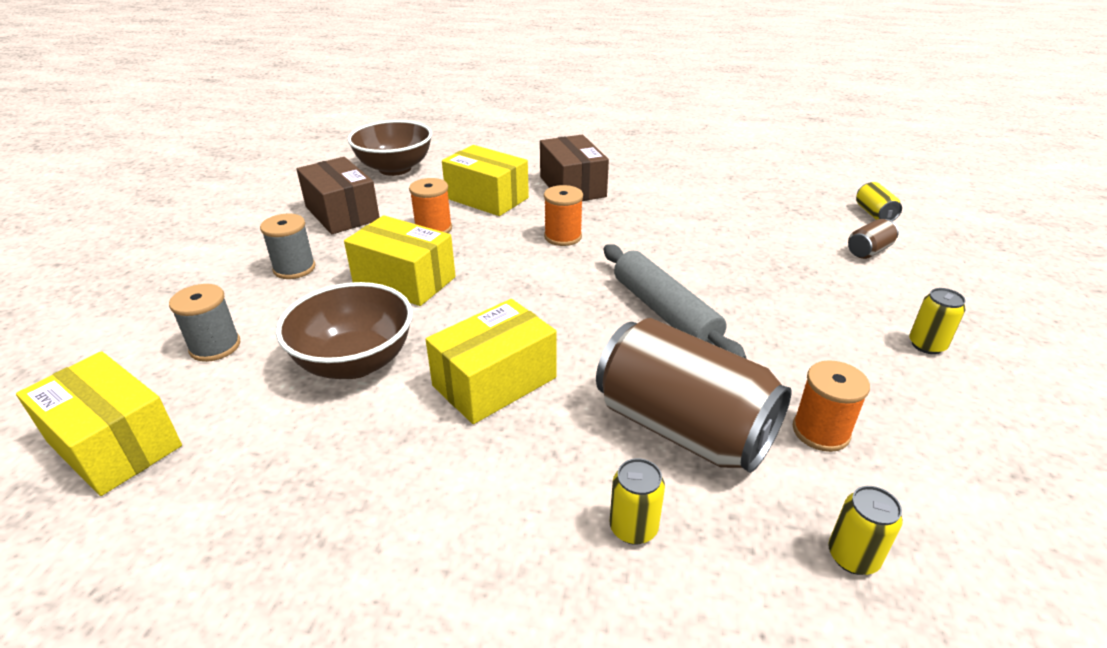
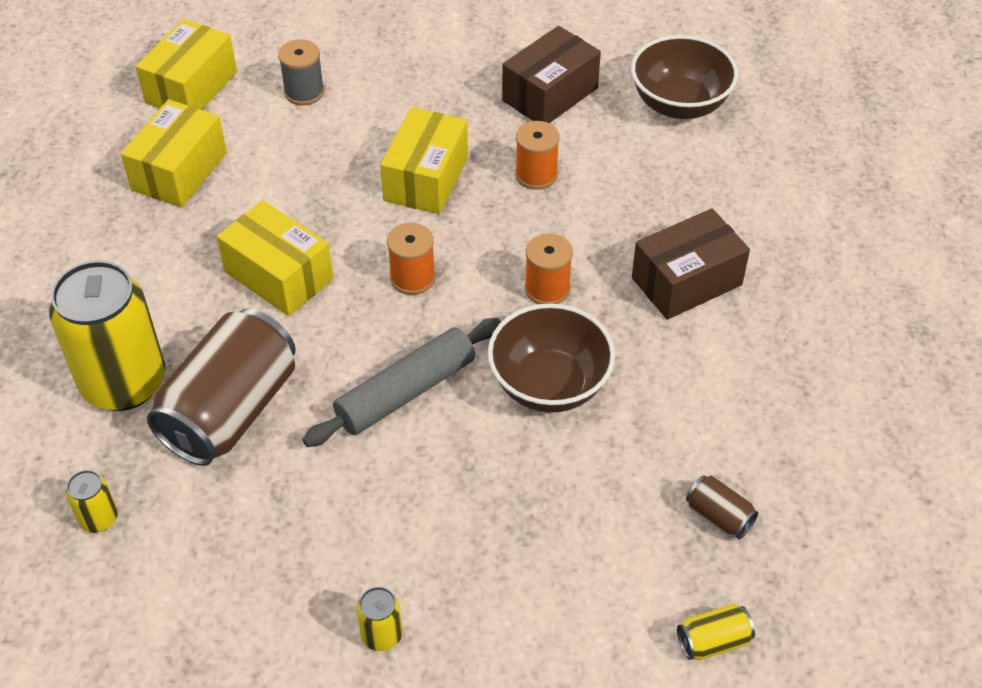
camera: 80 degrees right, 15 degrees up
(294, 268) = (431, 96): grey spool -> none
(355, 362) = (294, 181): brown bowl -> brown bowl (549, 385)
(487, 198) = (625, 204): yellow box -> yellow box (179, 171)
(633, 528) = (124, 383): yellow can -> yellow can, size x2.39
(821, 431) = (234, 514): orange spool -> orange spool (412, 278)
(868, 251) = (592, 613): brown can -> brown can (719, 517)

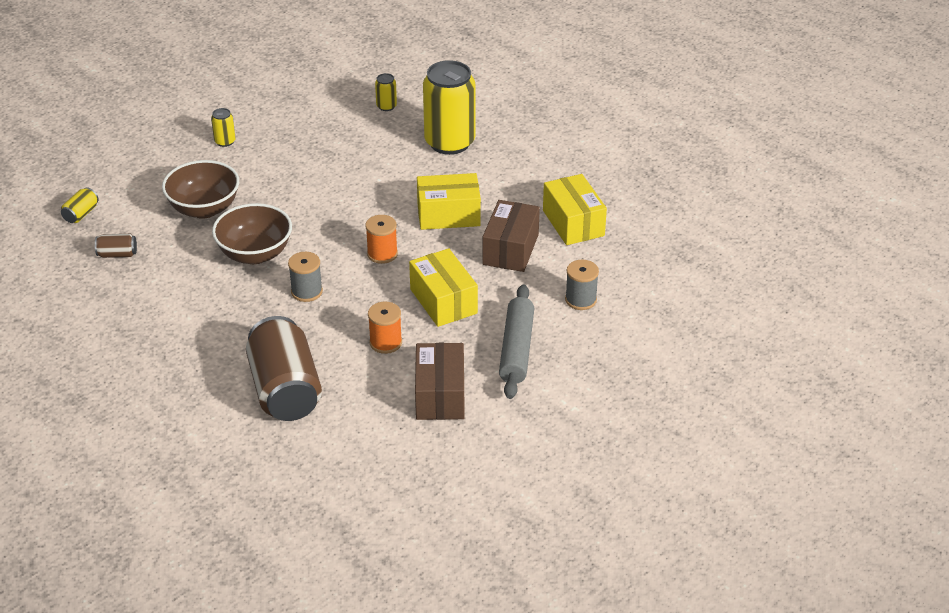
camera: 135 degrees right, 10 degrees down
(191, 87) = (643, 261): yellow box -> none
(230, 411) = (388, 161): brown can -> brown can (285, 390)
(406, 392) = (320, 212): grey rolling pin -> grey rolling pin (516, 349)
(547, 289) = (307, 291): orange spool -> grey spool
(679, 104) = (351, 444): brown bowl -> brown bowl (204, 209)
(686, 281) = (234, 341): brown box -> brown box (510, 249)

